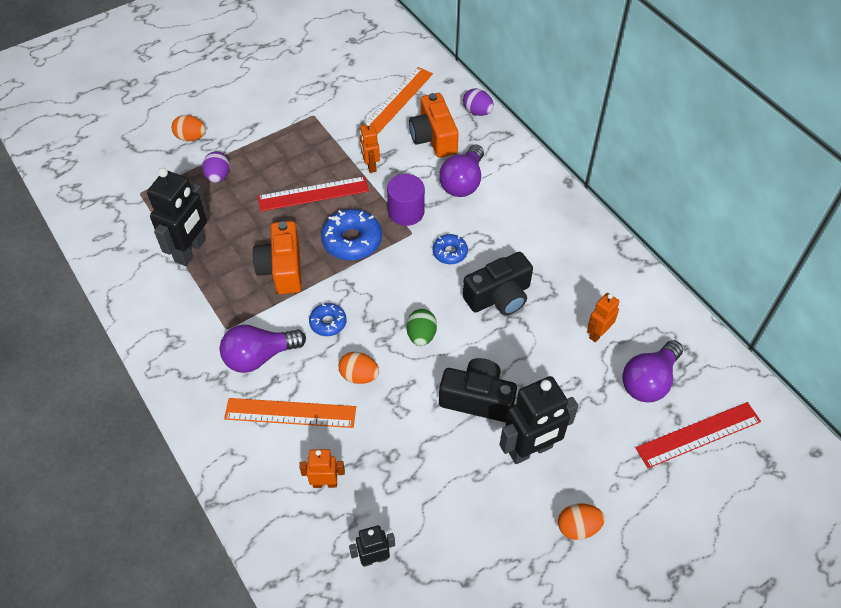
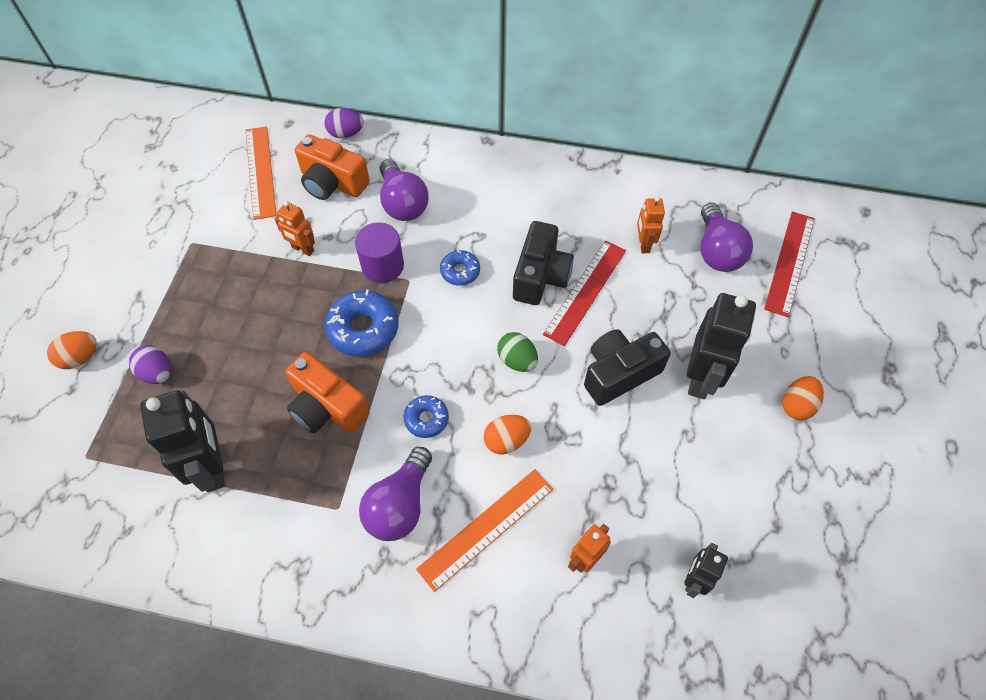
camera: 45 degrees left, 5 degrees up
(313, 194) = (277, 315): red ruler -> red ruler (585, 291)

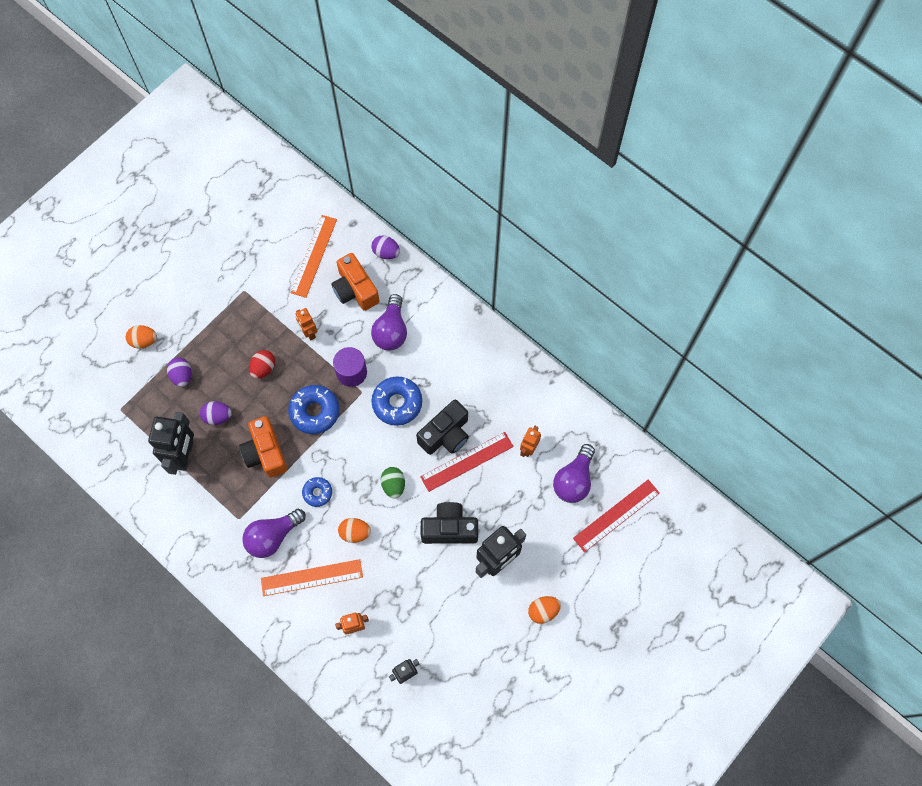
camera: 30 degrees right, 10 degrees up
(235, 397) = (218, 416): none -> purple egg
(266, 313) = (263, 368): none -> red egg
(460, 271) = (397, 403): blue donut -> blue donut, size x1.73

